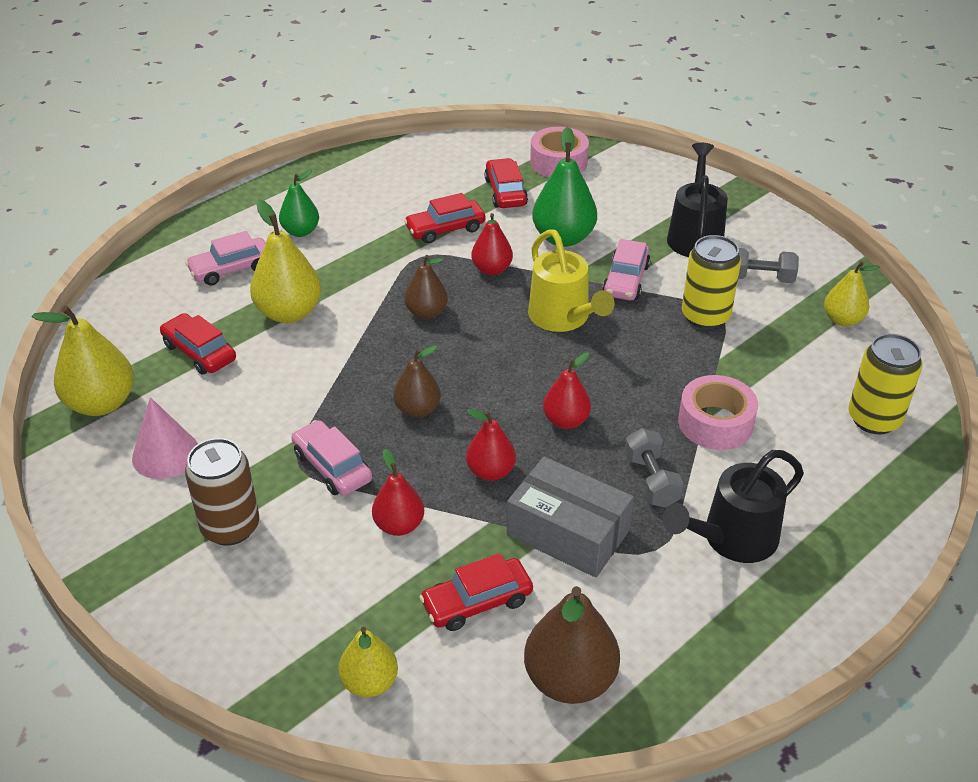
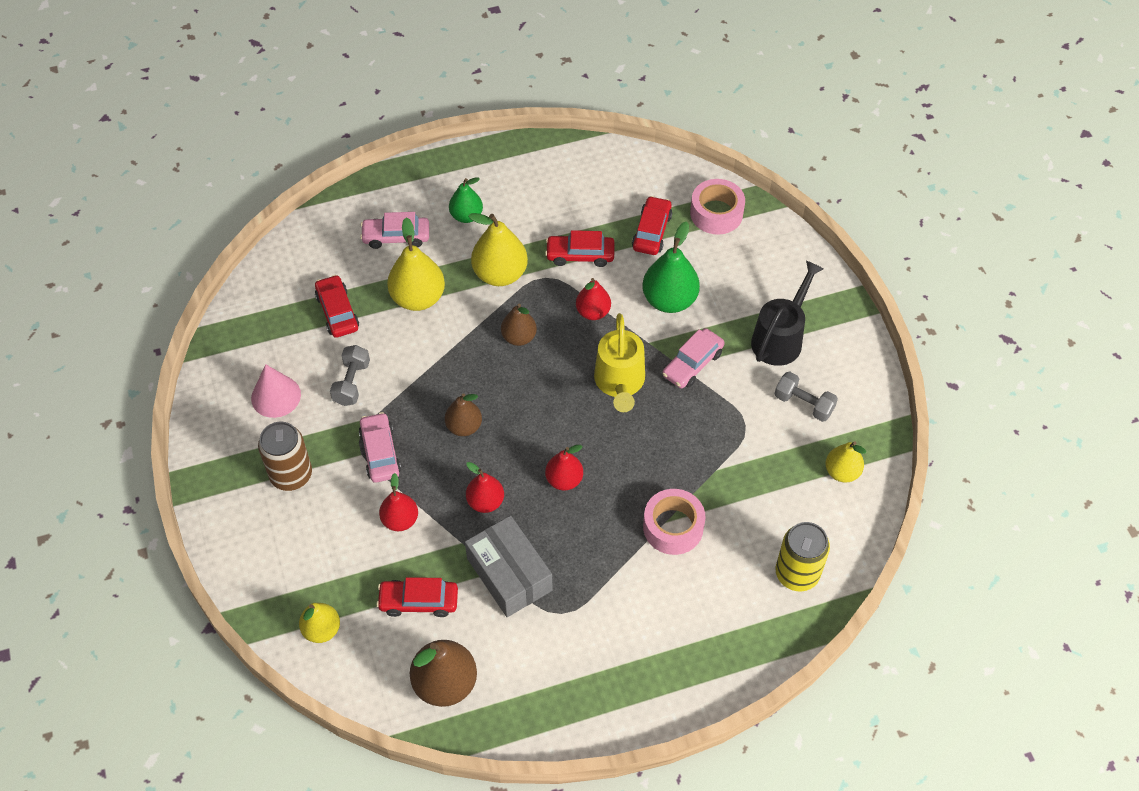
camera: 25 degrees right, 15 degrees up
(101, 403) = (252, 333): yellow pear -> yellow pear (500, 274)
(651, 480) = (593, 557): grey dumbbell -> grey dumbbell (351, 383)
(705, 316) = (732, 425): yellow can -> none
(731, 539) = (618, 628): black watering can -> none

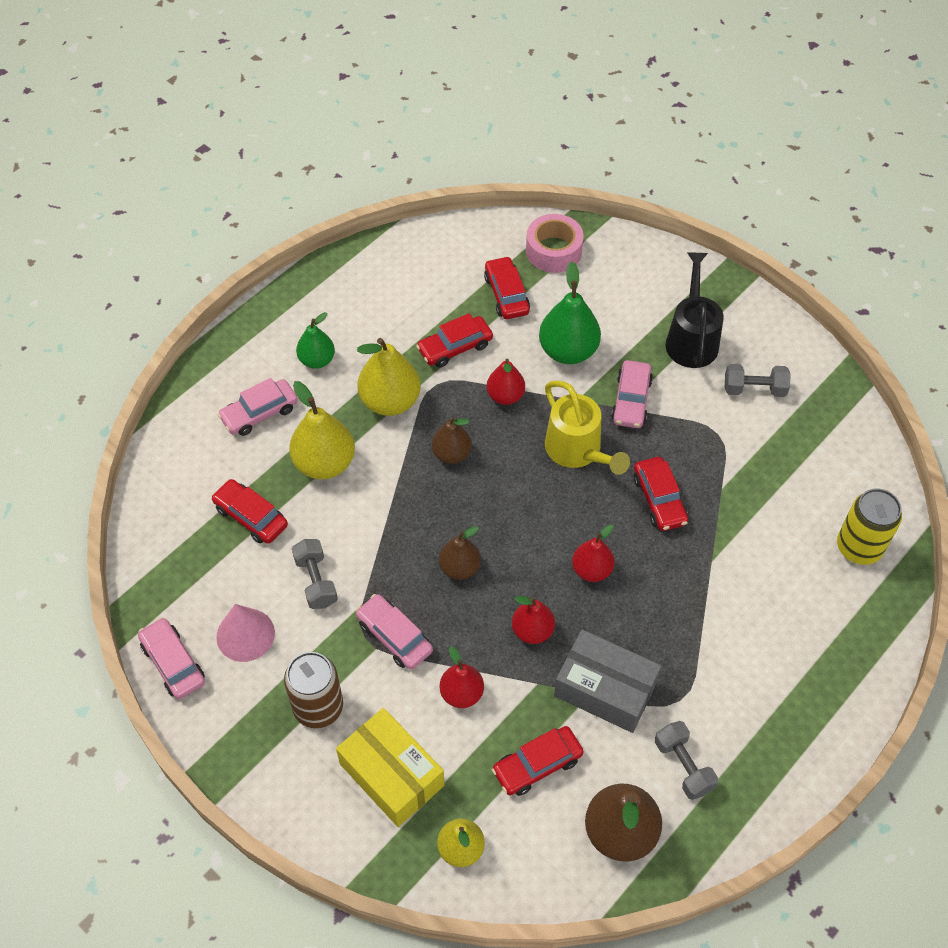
camera: 30 degrees left, 0 degrees up
(213, 391) = (173, 663): none -> pink car
(309, 550) = (392, 774): none -> yellow box
(528, 663) = (683, 766): none -> grey dumbbell
(658, 453) = (659, 499): none -> red car
(673, 527) = (722, 562): pink tape -> none
(842, 472) = (830, 434): yellow pear -> none

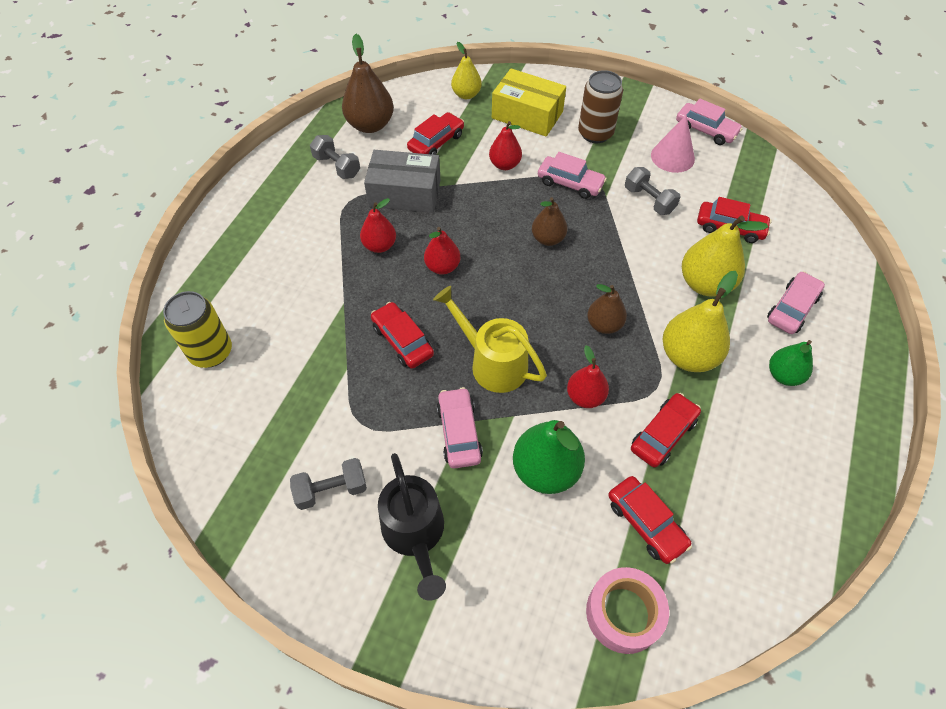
camera: 160 degrees right, 0 degrees up
(532, 630) = (472, 213): red pear -> red pear (379, 246)

